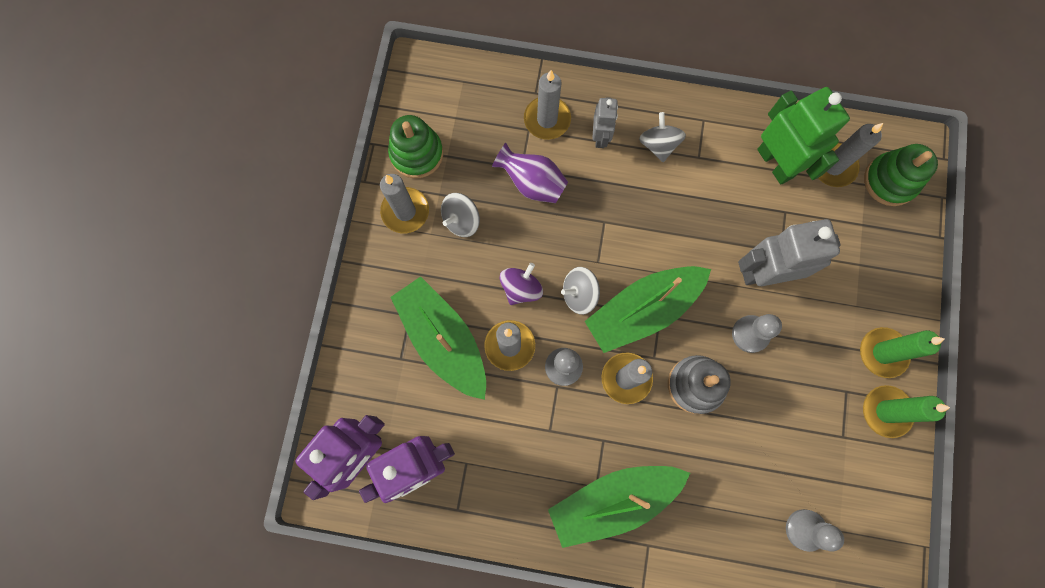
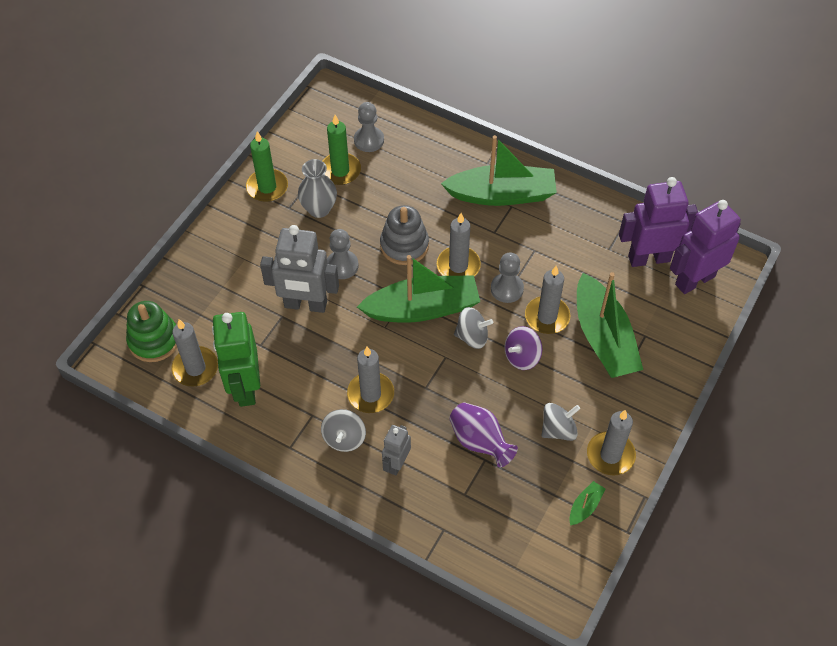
camera: 160 degrees left, 20 degrees down
(416, 154) = (585, 506): green stacking toy -> green boat
(547, 119) = (442, 498): grey candle -> grey candle (370, 394)
(812, 401) = (319, 209): none -> grey vase
(882, 353) = (245, 223): green candle -> green candle (340, 171)

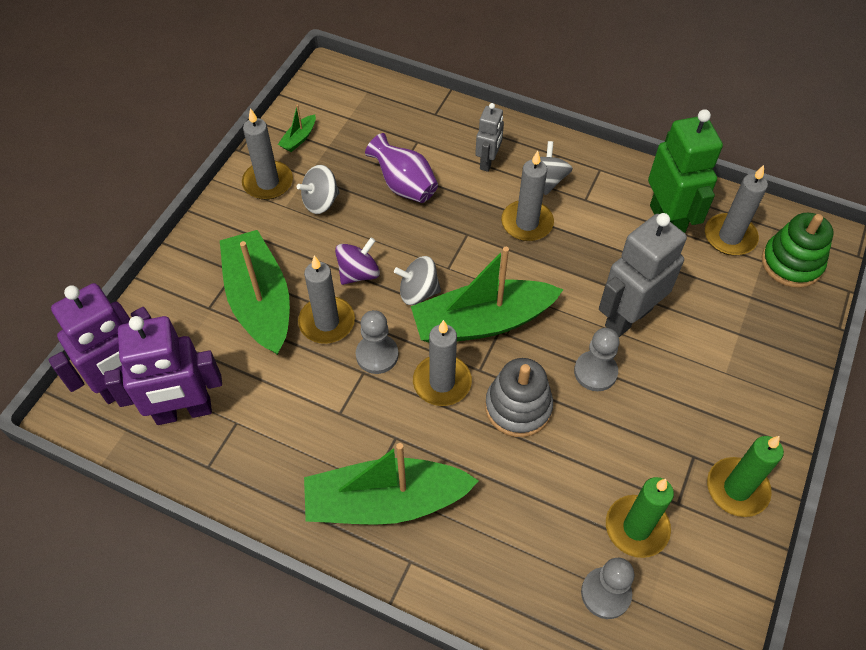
camera: 175 degrees right, 0 degrees up
(305, 305) = (628, 317): grey robot -> grey robot turned 45 degrees counterclockwise
(319, 209) = (650, 456): grey vase -> none

